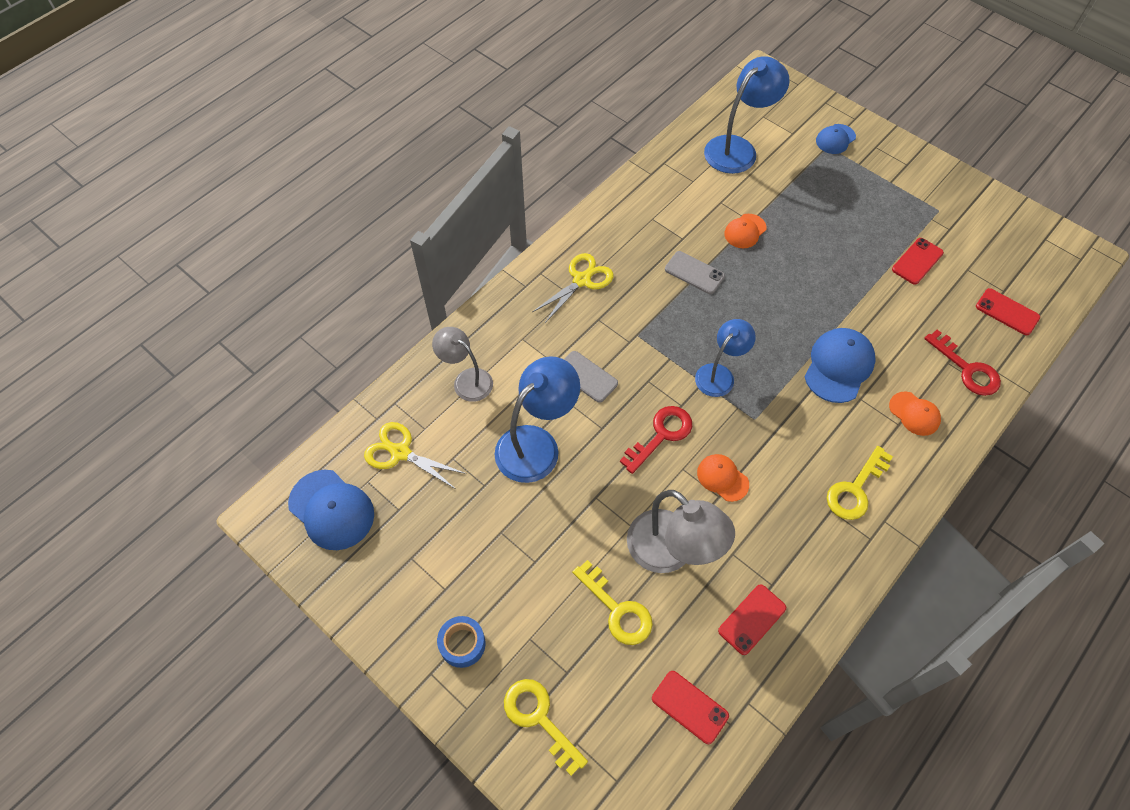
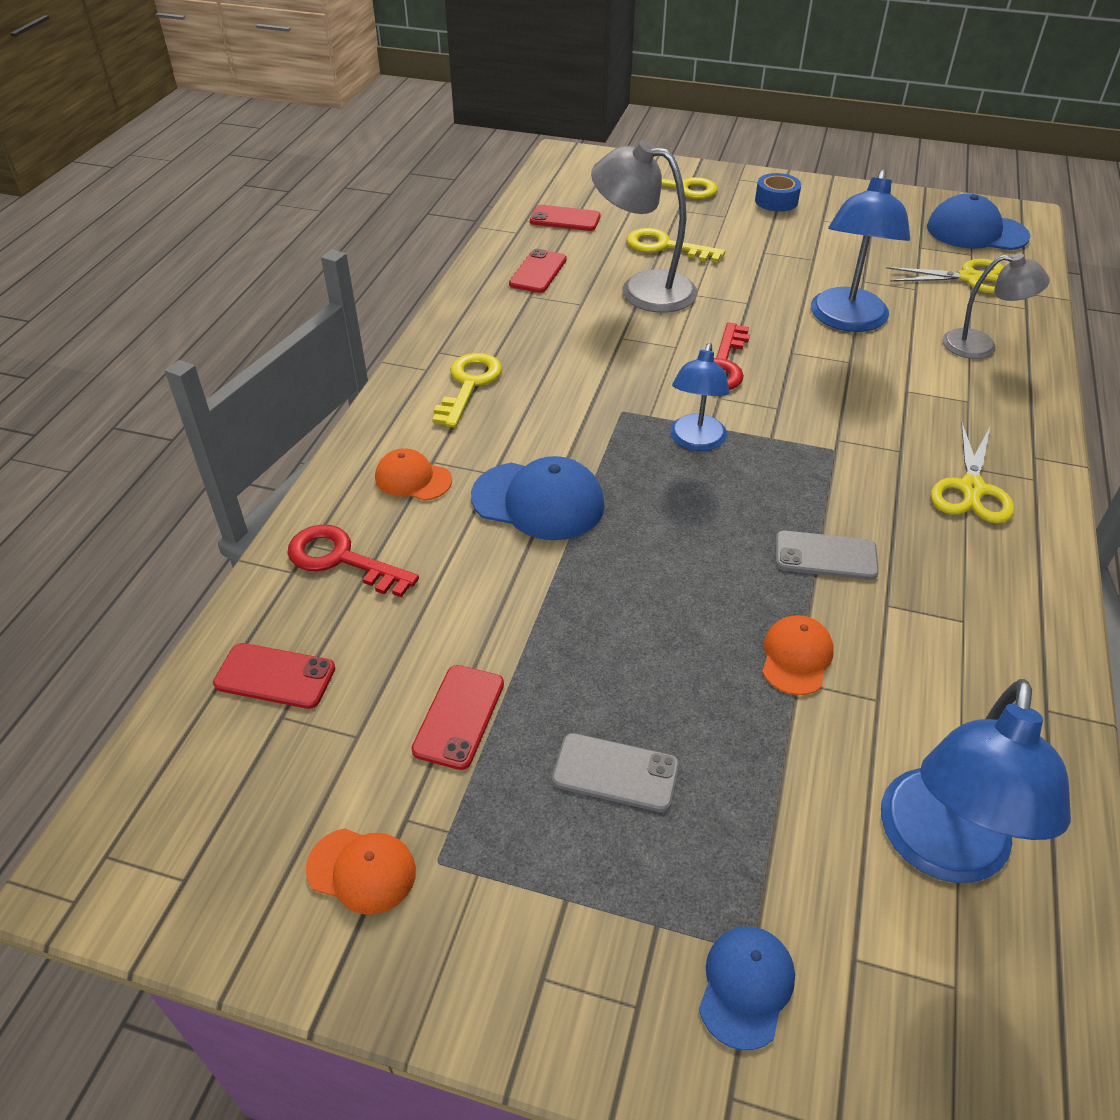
camera: 155 degrees right, 15 degrees down
(586, 377) = (854, 389): grey phone -> grey phone (615, 772)
(722, 478) = (627, 351): orange cap -> orange cap (362, 870)
(839, 366) = (538, 501): blue cap -> blue cap turned 75 degrees counterclockwise

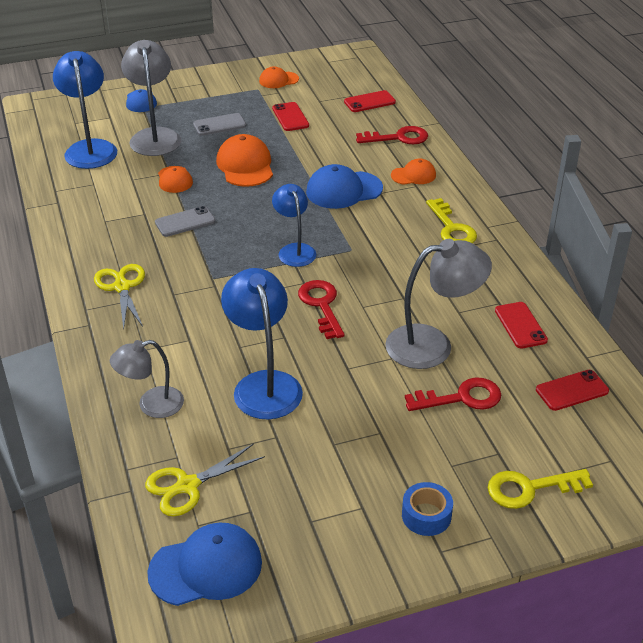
camera: 145 degrees right, 5 degrees down
(647, 628) = (245, 165): none -> orange cap
(665, 247) = (461, 398): yellow key -> red key
(775, 812) = (154, 136): none -> grey lamp

